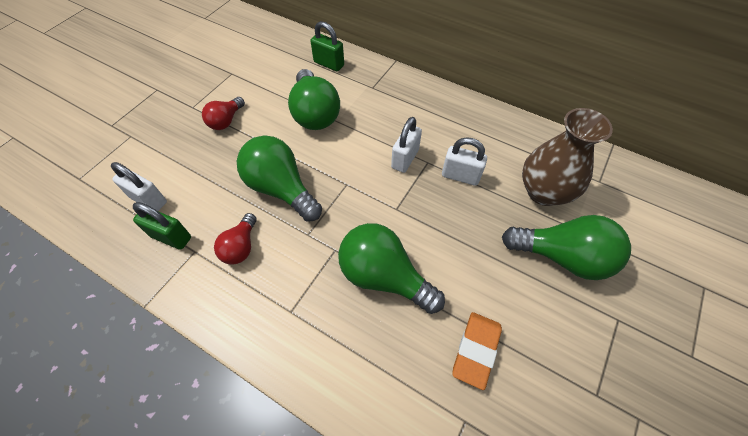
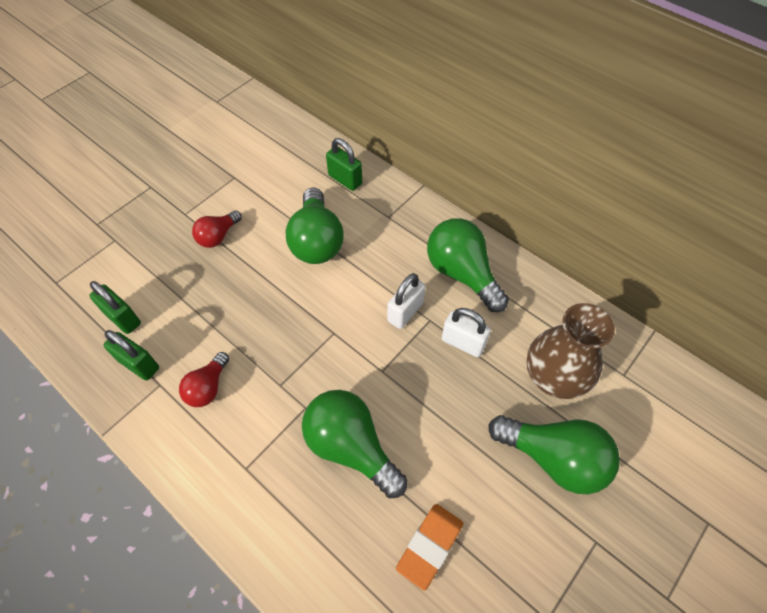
camera: 10 degrees right, 0 degrees up
(149, 200) = (123, 318): white padlock -> green padlock
(281, 189) = (262, 327): green light bulb -> green light bulb (462, 273)

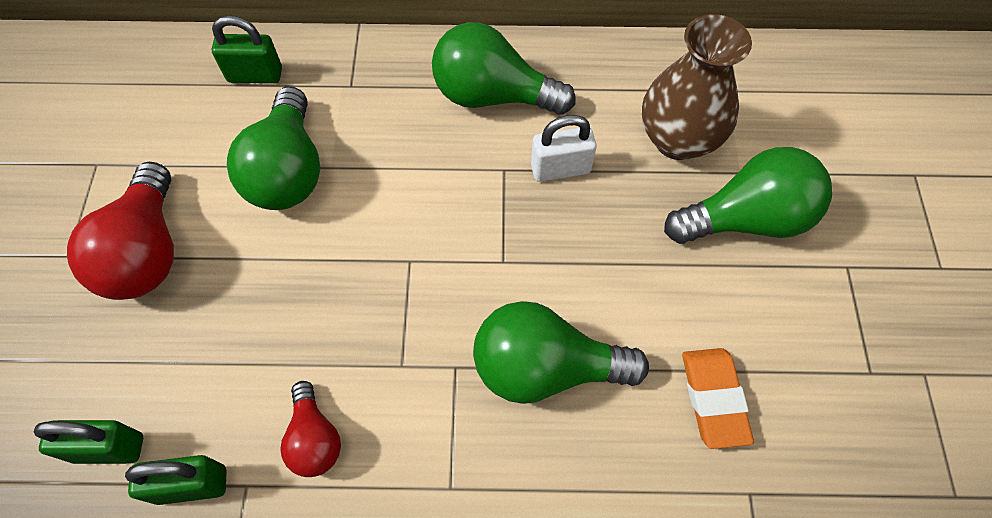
camera: 40 degrees left, 5 degrees up
(218, 236) = (147, 252): red light bulb -> red light bulb, size x1.78
(316, 241) = (288, 171): green light bulb -> green light bulb turned 45 degrees clockwise
(405, 312) = (469, 180): white padlock -> none

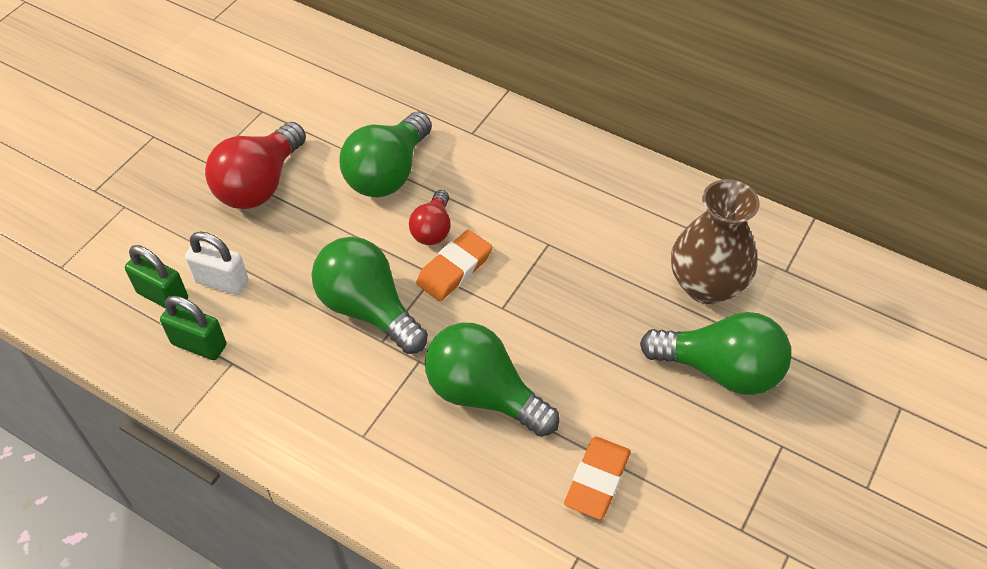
camera: 30 degrees right, 10 degrees down
(255, 75) = (407, 96): green padlock -> none
(314, 438) = (293, 357): red light bulb -> red light bulb (433, 229)
(427, 244) = (454, 269): none -> orange eraser
(493, 96) = (576, 186): green light bulb -> green light bulb (368, 309)
(560, 169) = (593, 263): white padlock -> white padlock (222, 282)

